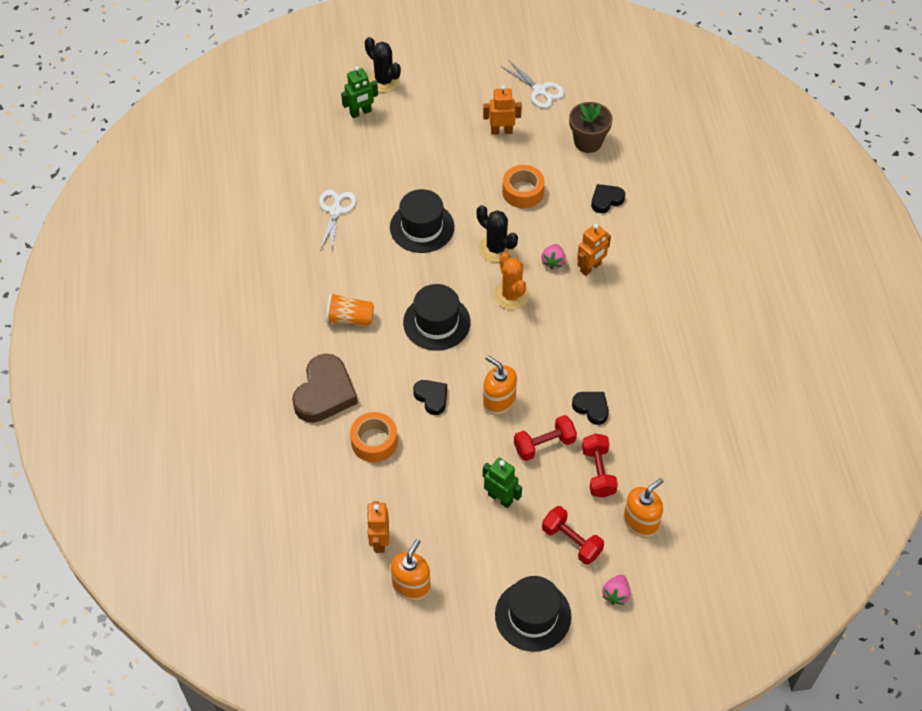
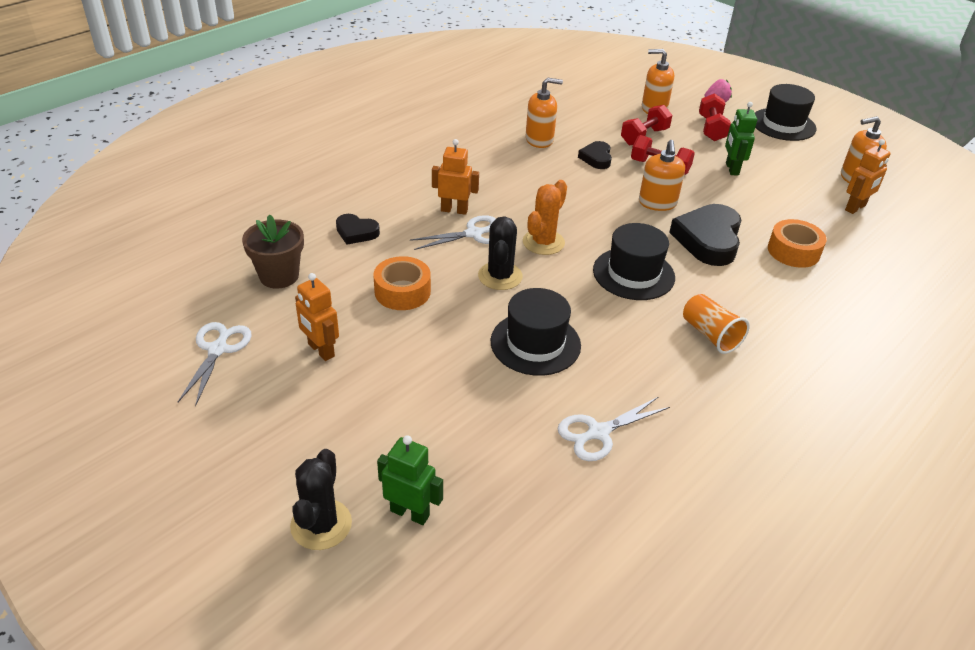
camera: 130 degrees left, 15 degrees down
(325, 393) = (803, 306): brown heart -> none
(431, 398) = (708, 240): black heart -> black heart, size x1.84
(553, 262) = (473, 234): pink strawberry -> white scissors
(650, 387) = (539, 140): none -> orange soap dispenser

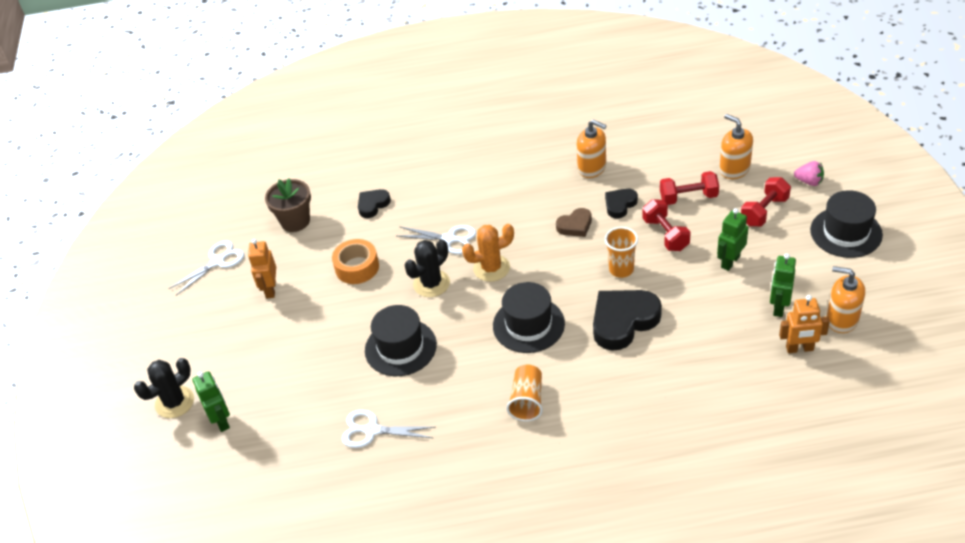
camera: 45 degrees right, 5 degrees up
(356, 232) = (373, 205): black heart -> black heart turned 75 degrees clockwise
(454, 210) = (457, 212): orange robot -> none
(578, 185) = (575, 225): none -> brown heart
(657, 203) = (621, 269): orange soap dispenser -> orange cup
(793, 251) = (684, 364): orange tape -> none
(805, 186) = (778, 307): none -> green robot

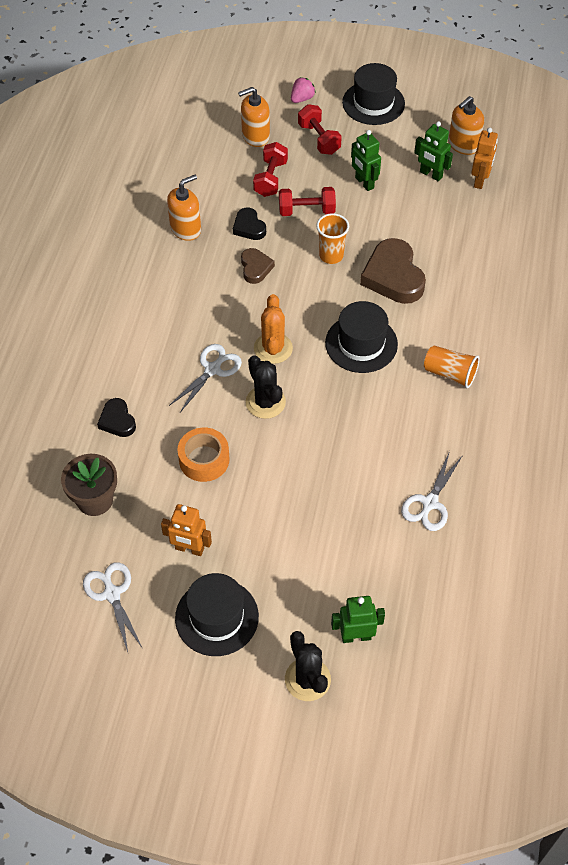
camera: 75 degrees left, 10 degrees up
(400, 347) = (337, 452): black hat -> black hat (217, 617)
(623, 321) = (393, 276): black heart -> brown heart

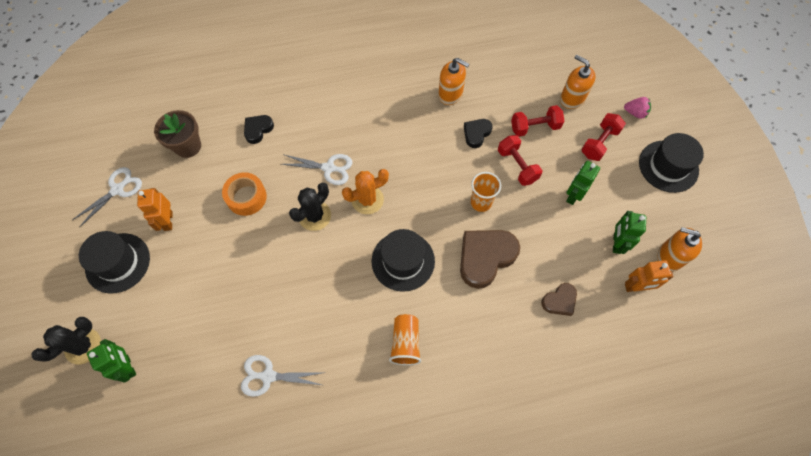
camera: 65 degrees right, 10 degrees up
(255, 268) = (439, 155): brown heart -> brown heart (559, 301)

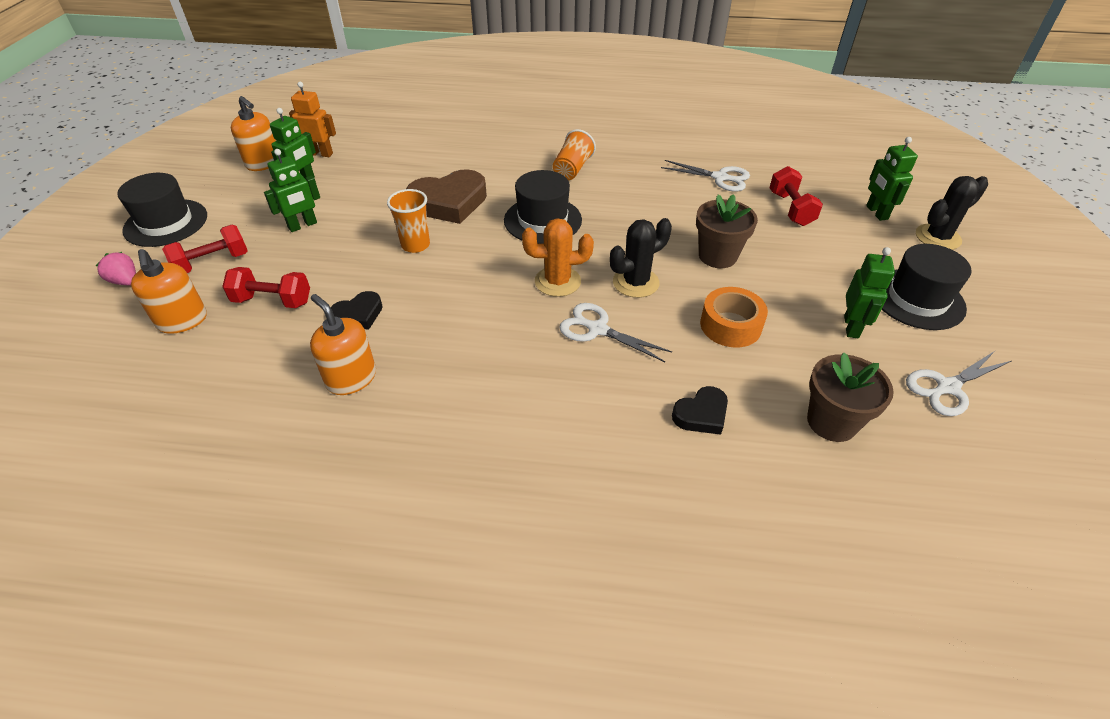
camera: 160 degrees left, 20 degrees down
(168, 221) = (851, 327): orange robot -> green robot
(261, 263) = (717, 256): none -> brown flower pot
(517, 166) = (339, 267): red dumbbell -> red dumbbell (790, 209)
(559, 301) = (402, 161): brown heart -> none

